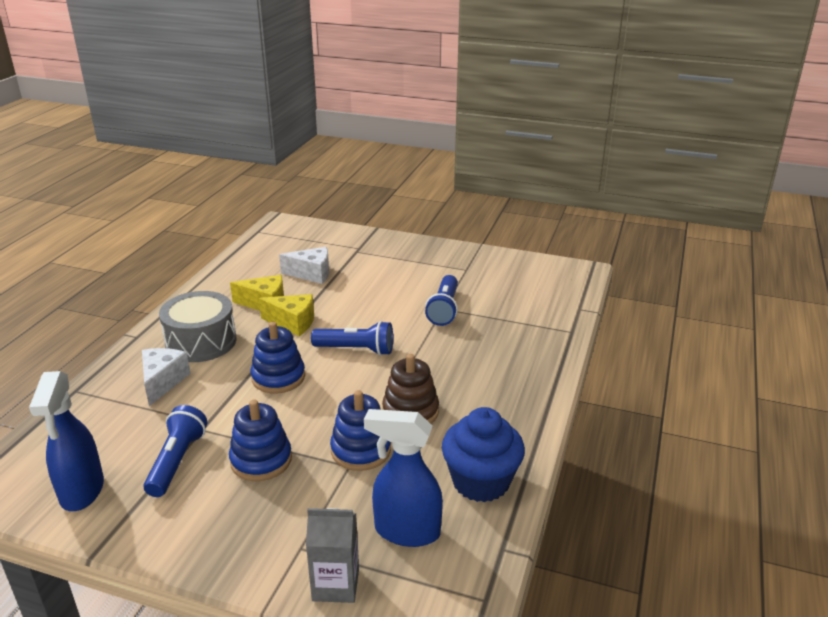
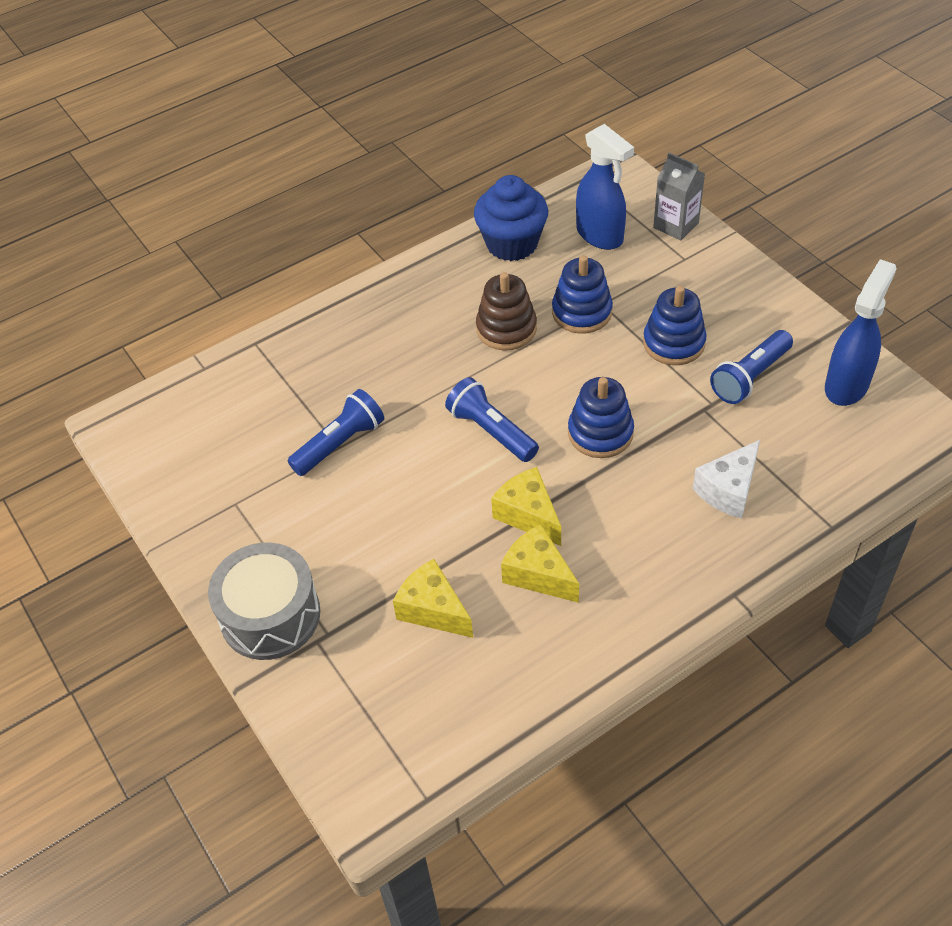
camera: 140 degrees left, 20 degrees up
(201, 342) = (657, 539): grey drum -> grey drum (270, 615)
(311, 274) = (433, 610): white cheese -> yellow cheese

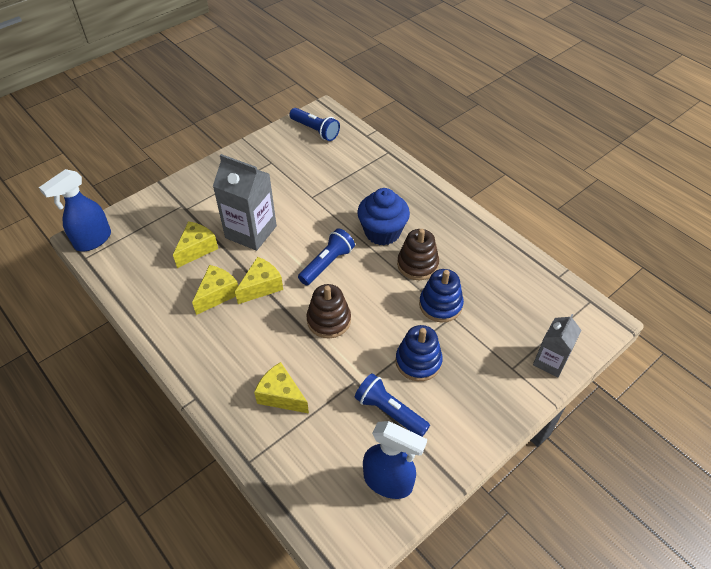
camera: 80 degrees right, 0 degrees up
(270, 615) = (199, 186): grey drum -> none
(340, 443) = (314, 197): blue flashlight -> blue flashlight (315, 130)
(405, 531) = (251, 232): none -> grey carton
(512, 244) = (502, 261): blue cupcake -> blue cupcake (382, 232)
(600, 235) = (524, 312): blue spray bottle -> blue spray bottle (93, 240)
(600, 433) = (329, 320): blue stacking toy -> brown stacking toy
(728, 490) = (281, 395): white cheese -> yellow cheese

